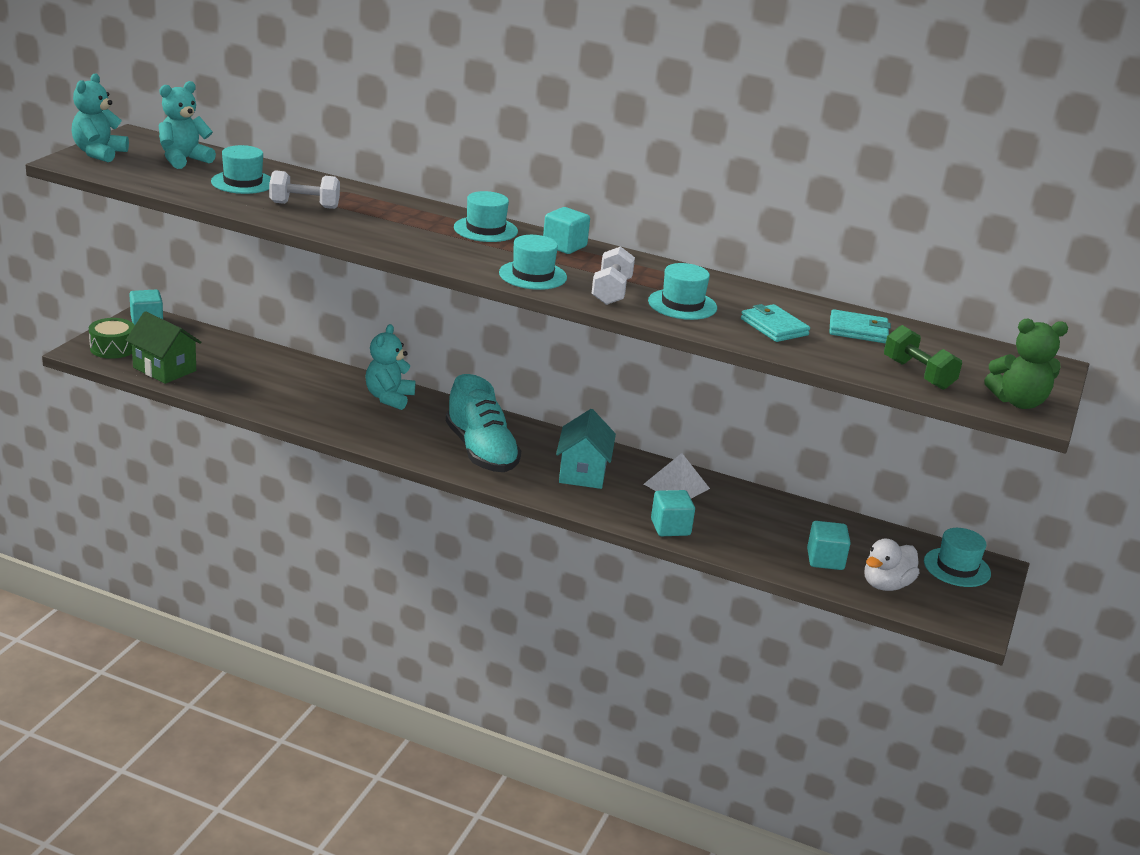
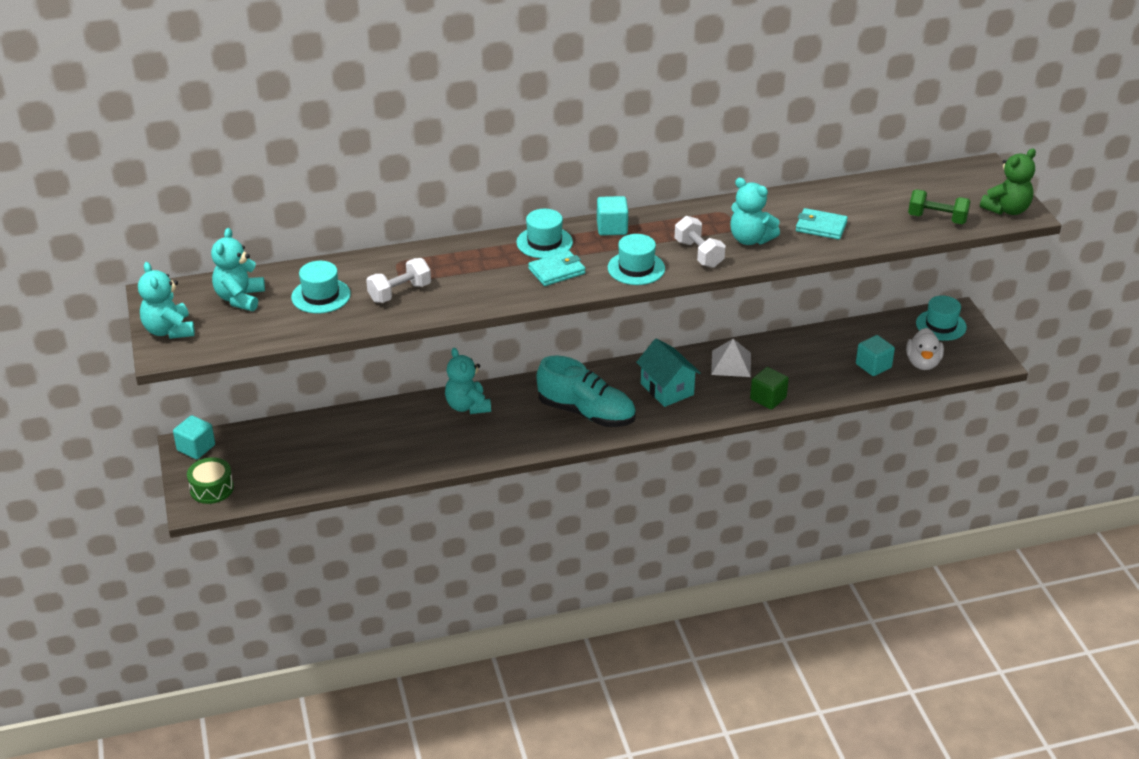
camera: 35 degrees left, 10 degrees up
(164, 369) = (279, 482): green house -> none
(670, 527) = (768, 398): turquoise cube -> green cube
(682, 304) = (750, 239): turquoise hat -> turquoise teddy bear
(858, 330) = (863, 200): turquoise wallet -> turquoise wallet (556, 271)

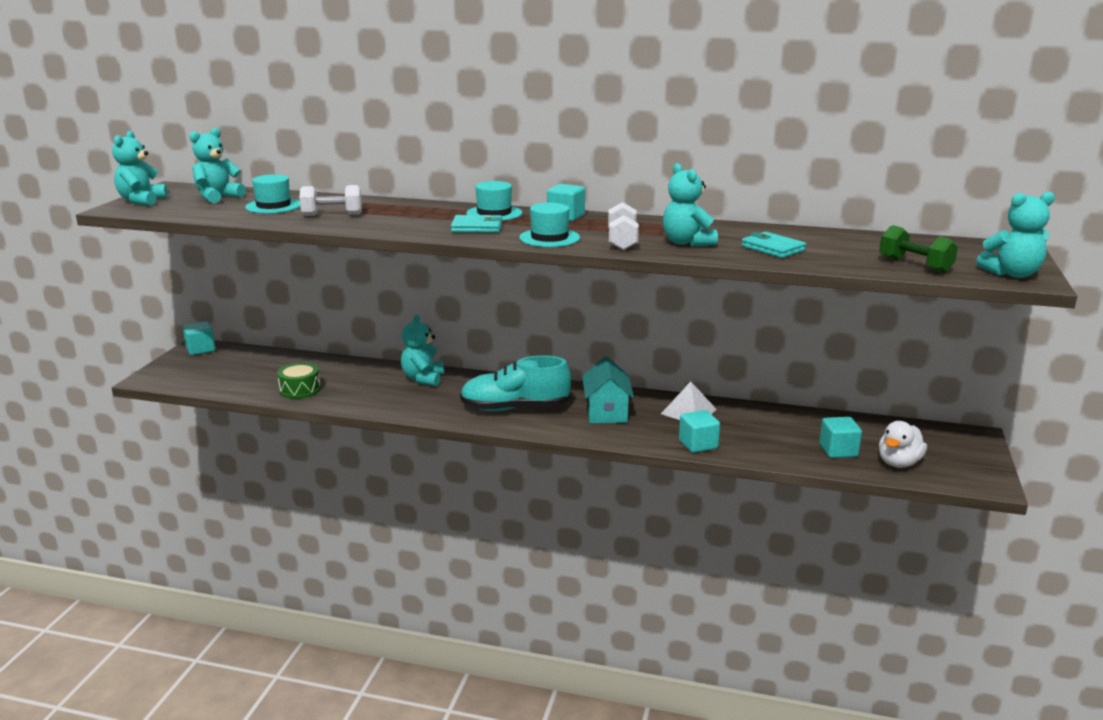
camera: 30 degrees right, 15 degrees down
(211, 488) = (174, 373): green drum -> green drum (300, 389)
(586, 413) = (515, 408): turquoise shoe -> turquoise shoe turned 120 degrees clockwise
(768, 398) = (698, 444): green cube -> turquoise cube
(941, 325) = (947, 440): turquoise hat -> none
(1006, 210) = (1012, 274): green teddy bear -> turquoise teddy bear

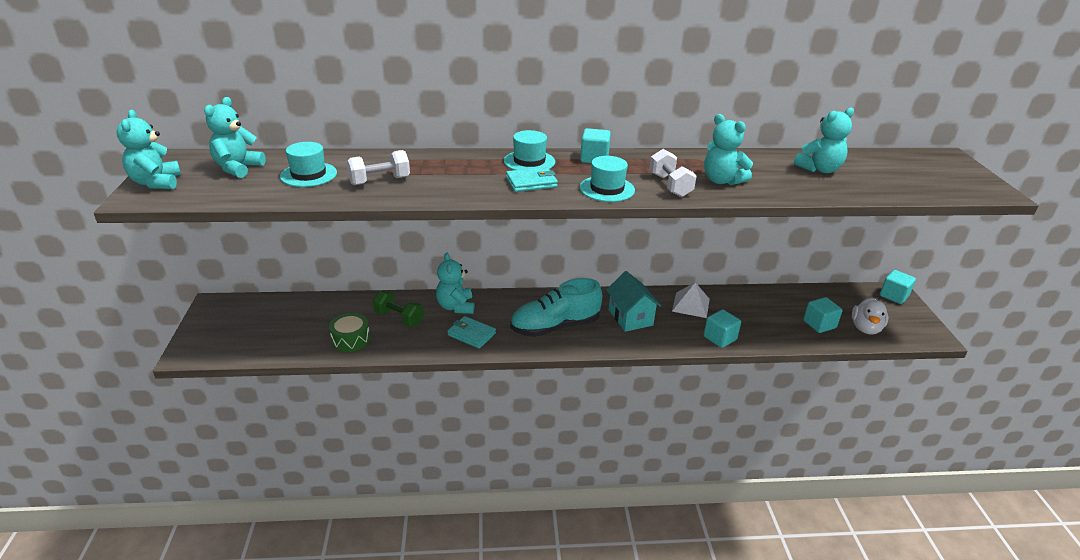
camera: 20 degrees left, 10 degrees up
(200, 349) = (220, 307): turquoise cube -> turquoise cube (893, 296)
(773, 248) = (792, 179): turquoise wallet -> turquoise wallet (471, 334)
(915, 265) = (907, 186): green dumbbell -> green dumbbell (399, 318)
(1012, 274) = (978, 187): turquoise teddy bear -> turquoise teddy bear (819, 169)

